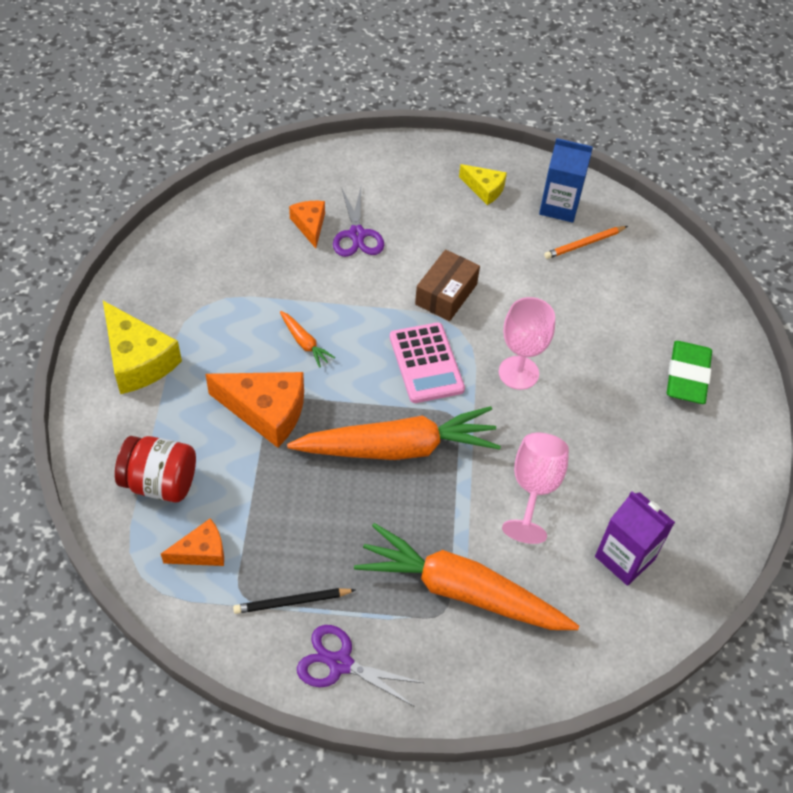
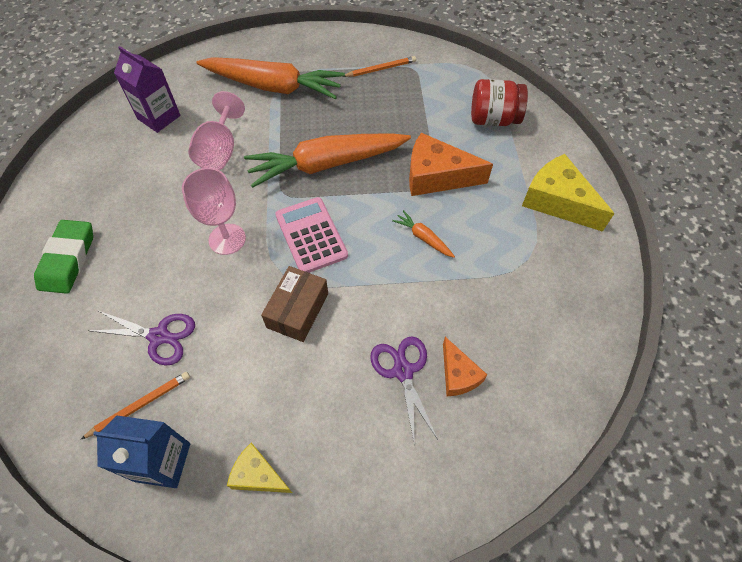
camera: 175 degrees right, 5 degrees up
(201, 551) = (447, 86): orange cheese -> none
(292, 602) = (381, 69): black pencil -> orange pencil
(340, 663) = (344, 46): purple scissors -> purple scissors (159, 336)

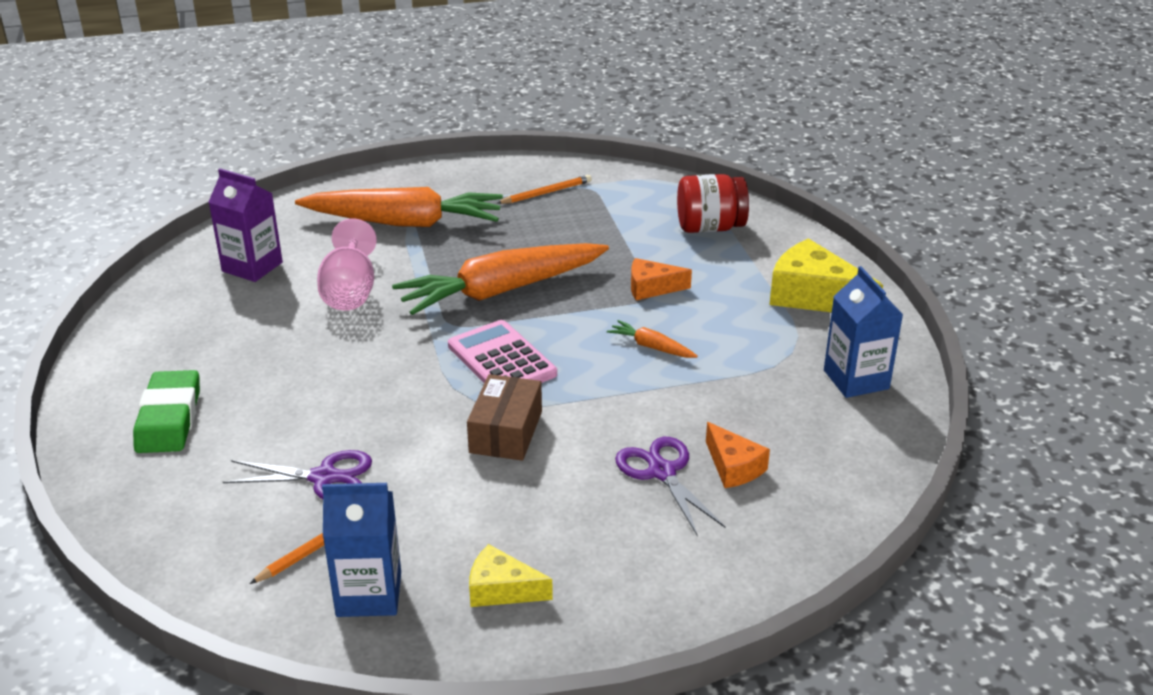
camera: 10 degrees left, 25 degrees down
(227, 239) = (388, 375): pink goblet -> none
(436, 176) = (651, 288): orange cheese -> orange cheese, size x0.57
(572, 295) = (856, 379): none -> blue carton

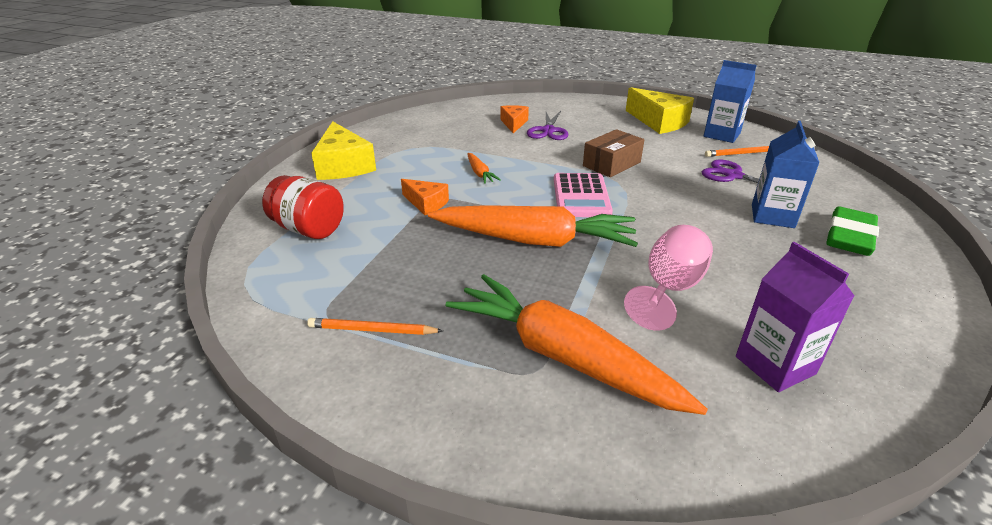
camera: 145 degrees left, 0 degrees up
(501, 589) = (659, 122): yellow cheese -> yellow cheese, size x1.74
(856, 379) = (403, 130): blue carton -> blue carton (772, 216)

